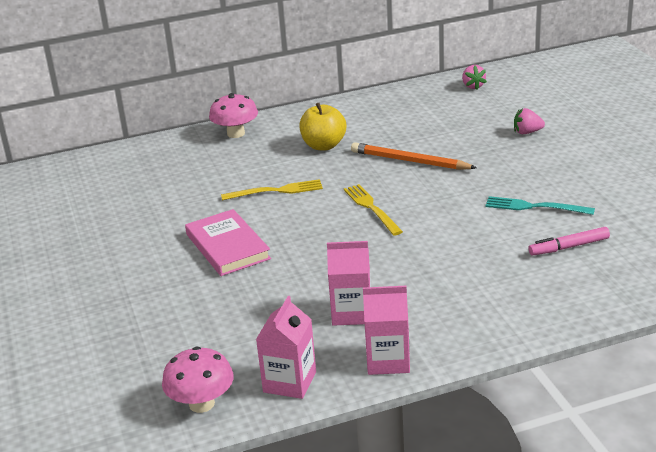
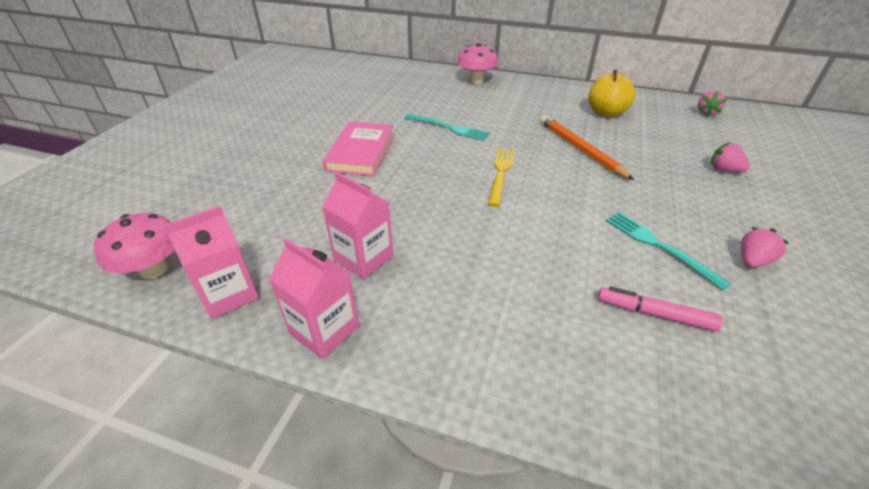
camera: 35 degrees right, 10 degrees up
(276, 191) = (448, 128): yellow fork -> turquoise fork
(324, 145) = (525, 110): yellow apple -> yellow apple (606, 113)
(594, 189) = (752, 261): none -> pink strawberry

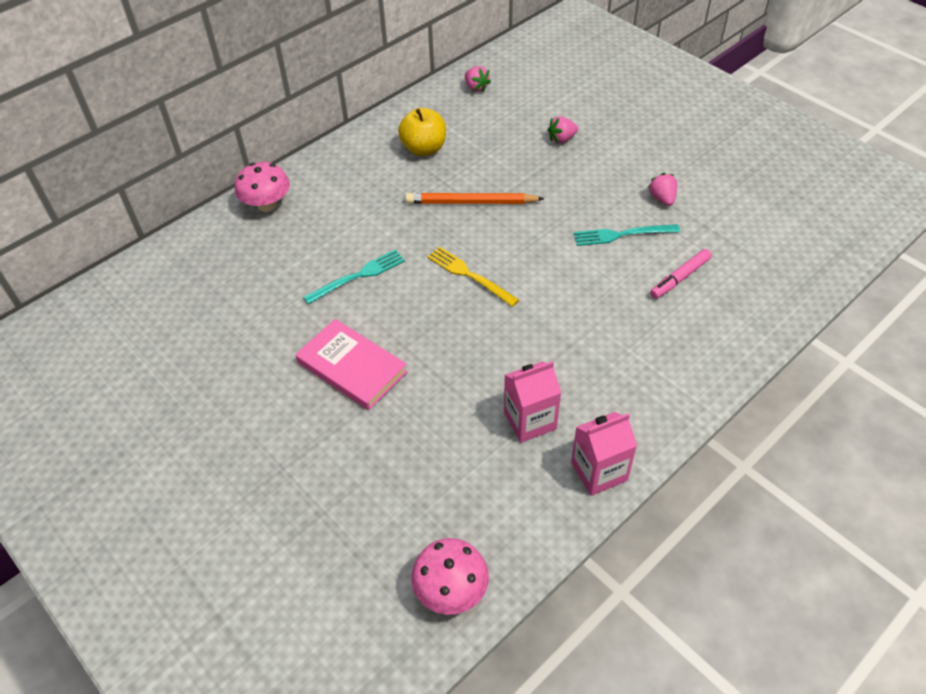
camera: 60 degrees left, 10 degrees up
(229, 294) = (522, 531): pink carton -> none

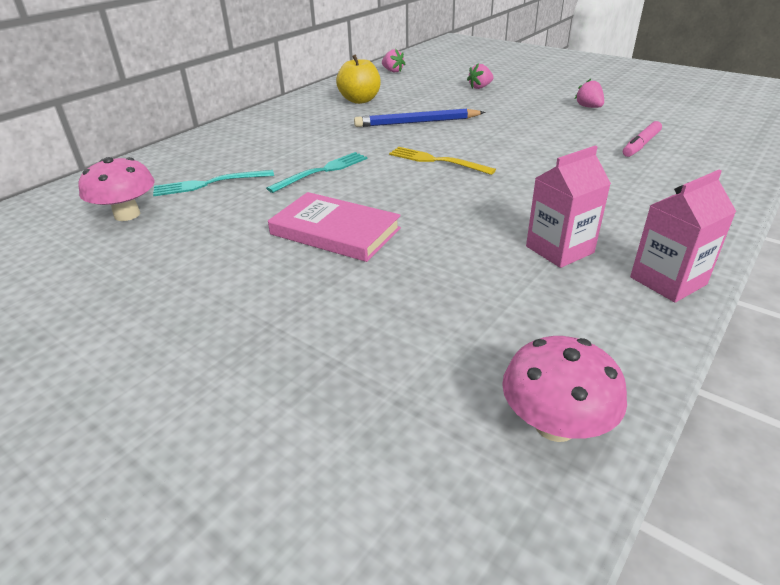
camera: 10 degrees left, 15 degrees down
(267, 205) = (216, 139): pink mushroom -> pink mushroom (127, 214)
(471, 202) = (416, 122): orange pencil -> blue pencil
(622, 234) = (568, 127): turquoise fork -> turquoise fork (209, 183)

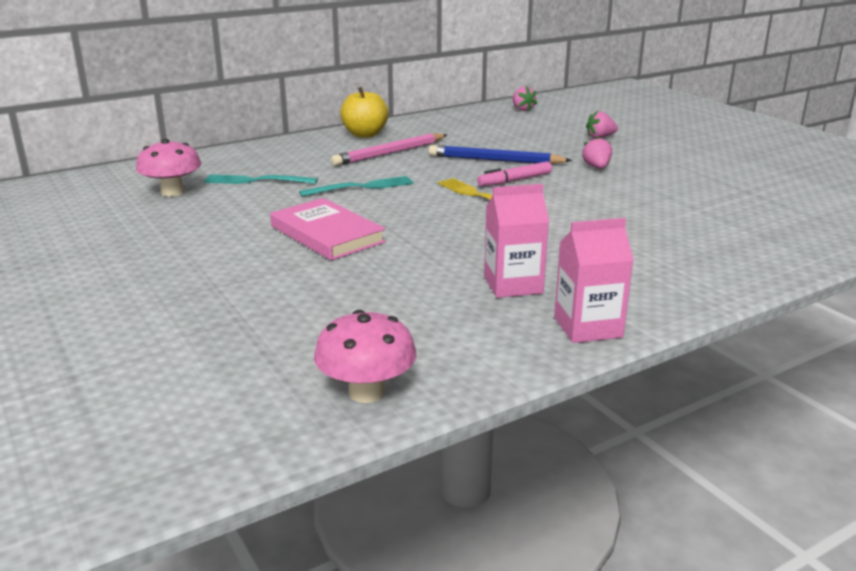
camera: 20 degrees right, 10 degrees down
(316, 131) = (389, 153): none -> pink pencil
(360, 100) = (459, 132): yellow apple -> yellow apple (365, 135)
(589, 107) = (700, 173): pink strawberry -> pink strawberry (596, 167)
(641, 145) = (713, 216): pink marker -> pink marker (515, 180)

